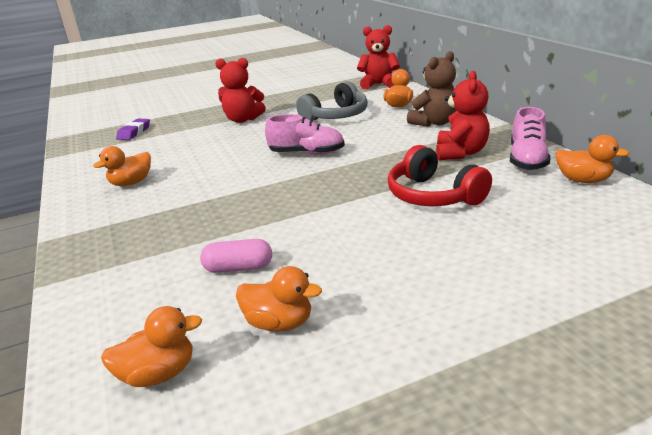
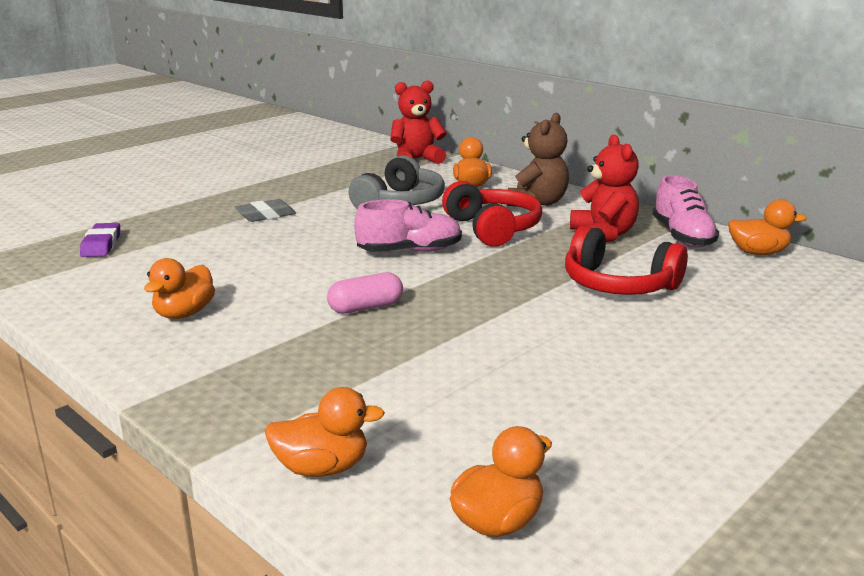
camera: 25 degrees left, 5 degrees down
(238, 268) = (468, 394): pink capsule -> pink capsule (366, 307)
(243, 119) = (266, 215): red teddy bear -> grey eraser
(279, 323) = (584, 442): orange duck -> orange duck (322, 468)
(381, 141) = (492, 229): none -> red headphones

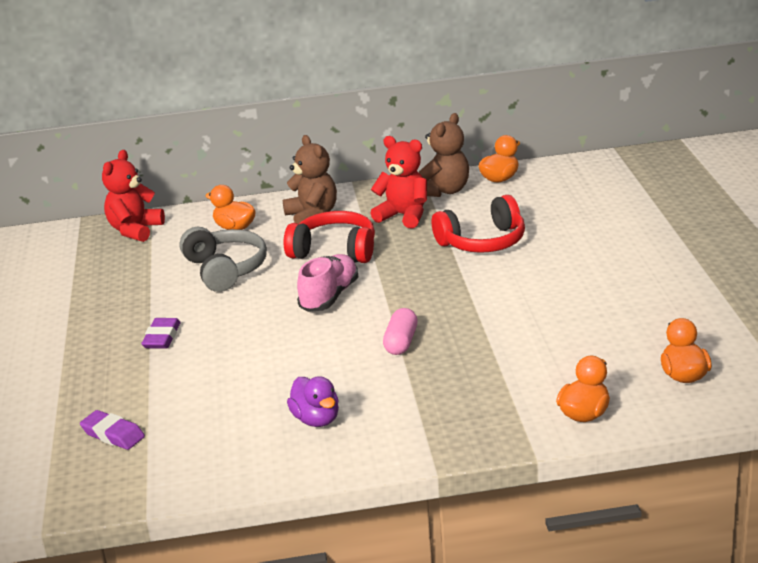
camera: 50 degrees left, 5 degrees up
(184, 313) = (316, 419): orange duck -> purple duck
(266, 215) = (162, 338): grey eraser -> purple eraser
(682, 236) = (444, 191): pink shoe -> brown teddy bear

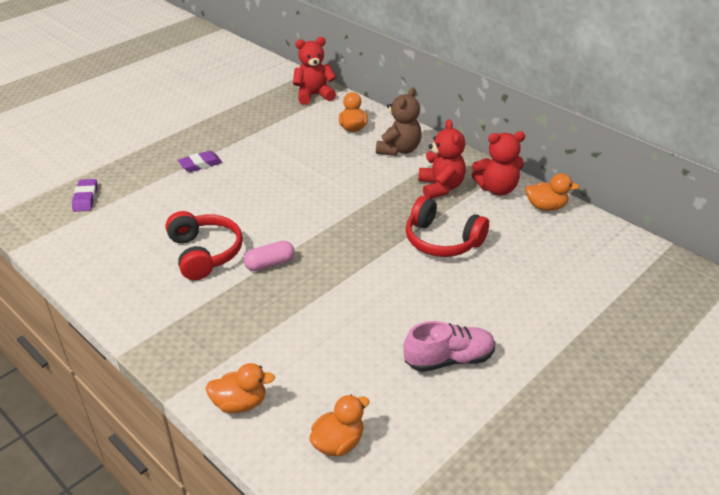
camera: 50 degrees right, 10 degrees up
(225, 270) = (298, 149): grey headphones -> none
(316, 419) = (149, 270): purple duck -> none
(329, 296) = (302, 205): pink shoe -> pink shoe (449, 359)
(334, 251) = (363, 180): red headphones -> red headphones (204, 253)
(444, 191) = (497, 189): brown teddy bear -> red teddy bear

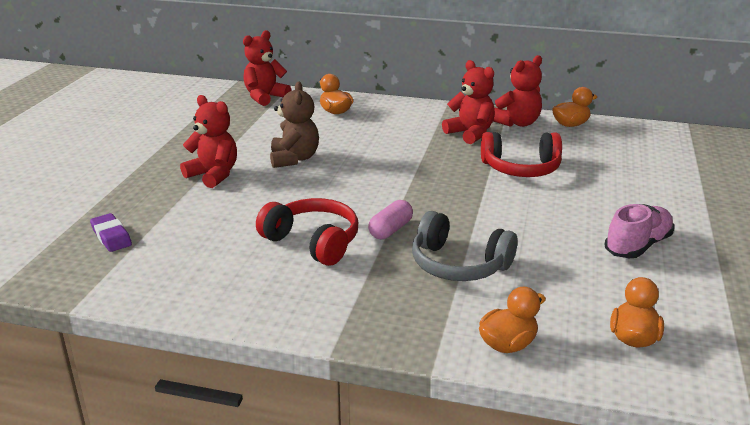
camera: 30 degrees left, 10 degrees down
(200, 164) = (213, 175): purple eraser -> red teddy bear
(284, 317) = (458, 265): none -> grey headphones
(399, 150) = (399, 117): brown teddy bear -> brown teddy bear (294, 159)

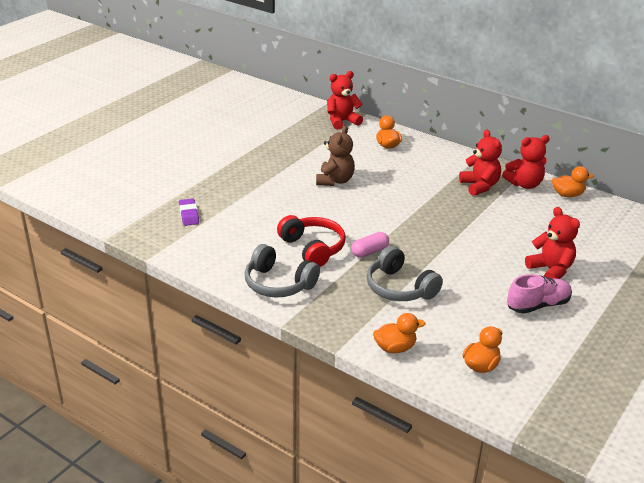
camera: 20 degrees right, 5 degrees up
(213, 175) = (273, 182): red teddy bear -> red teddy bear (550, 270)
(291, 298) = (278, 284): none -> grey headphones
(521, 168) = (497, 225): red headphones -> none

